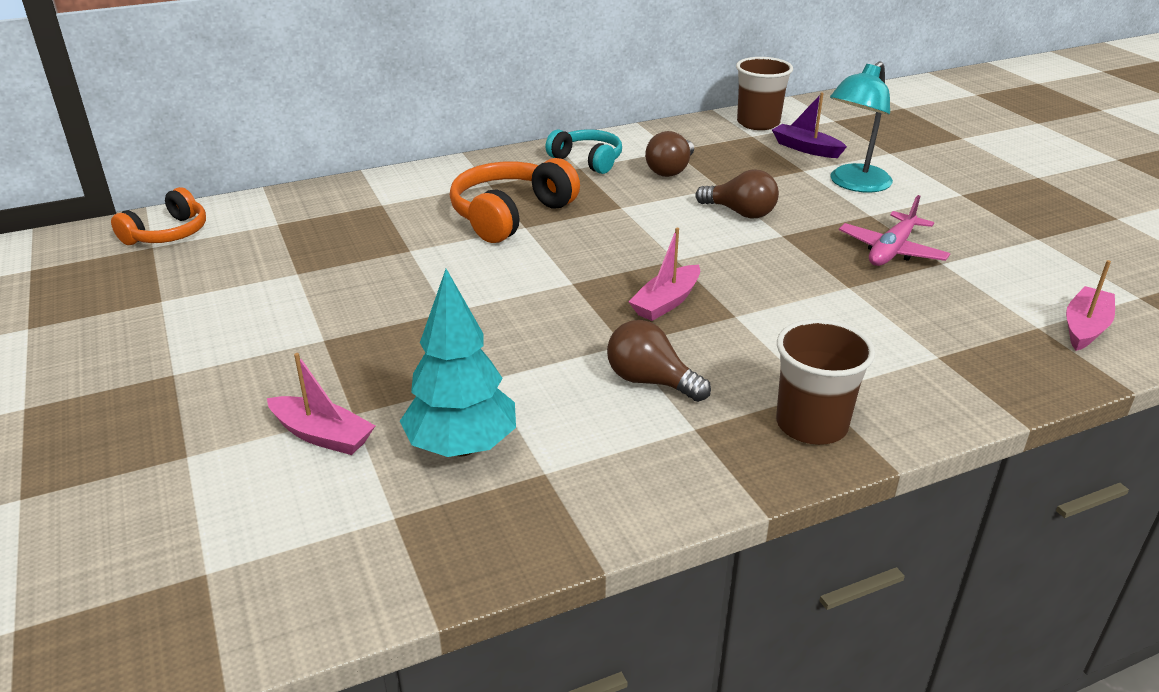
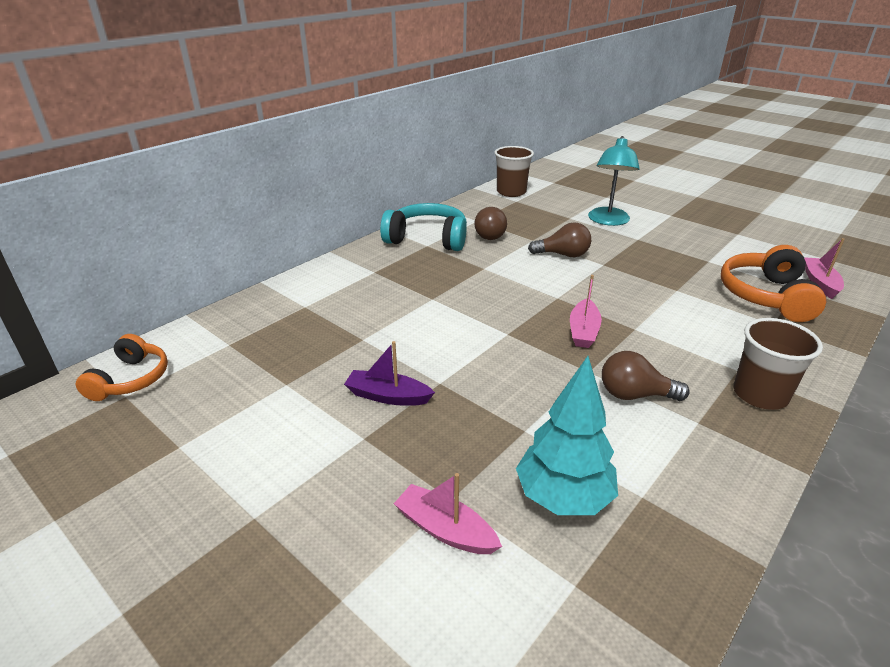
camera: 25 degrees left, 0 degrees up
(322, 435) = (445, 529): pink boat -> pink boat turned 150 degrees counterclockwise
(510, 215) = (412, 292): orange headphones -> orange headphones (766, 296)
(587, 160) = (427, 239): turquoise headphones -> turquoise headphones, size x1.53
(806, 148) = (556, 203): purple boat -> purple boat (387, 396)
(891, 251) = (674, 260): pink plane -> none

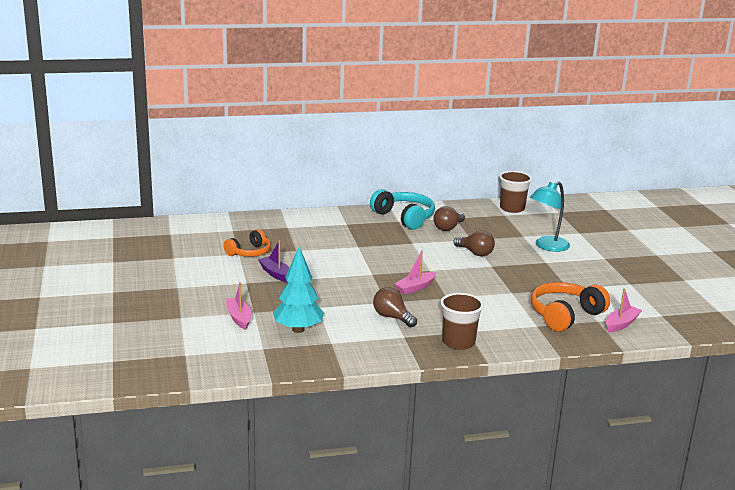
camera: 35 degrees right, 10 degrees down
(131, 379) = (178, 229): orange headphones -> orange headphones (249, 252)

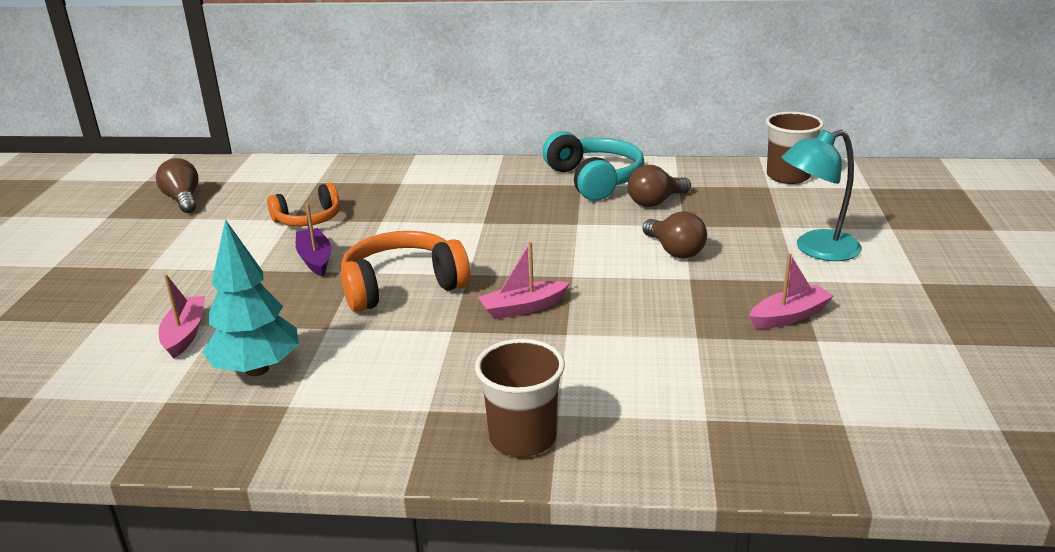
camera: 20 degrees right, 5 degrees up
(392, 317) = (438, 364): brown light bulb -> brown light bulb (183, 199)
(565, 315) = (779, 401): orange headphones -> orange headphones (402, 286)
(621, 324) = (896, 439): pink boat -> pink boat (789, 316)

